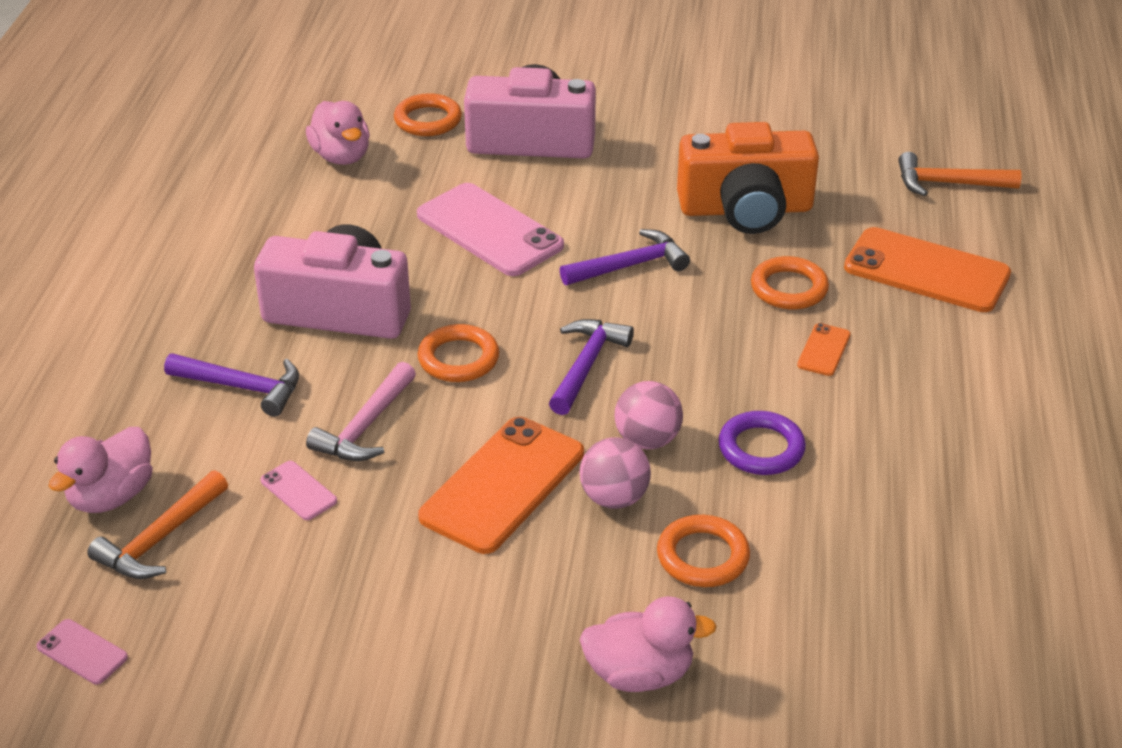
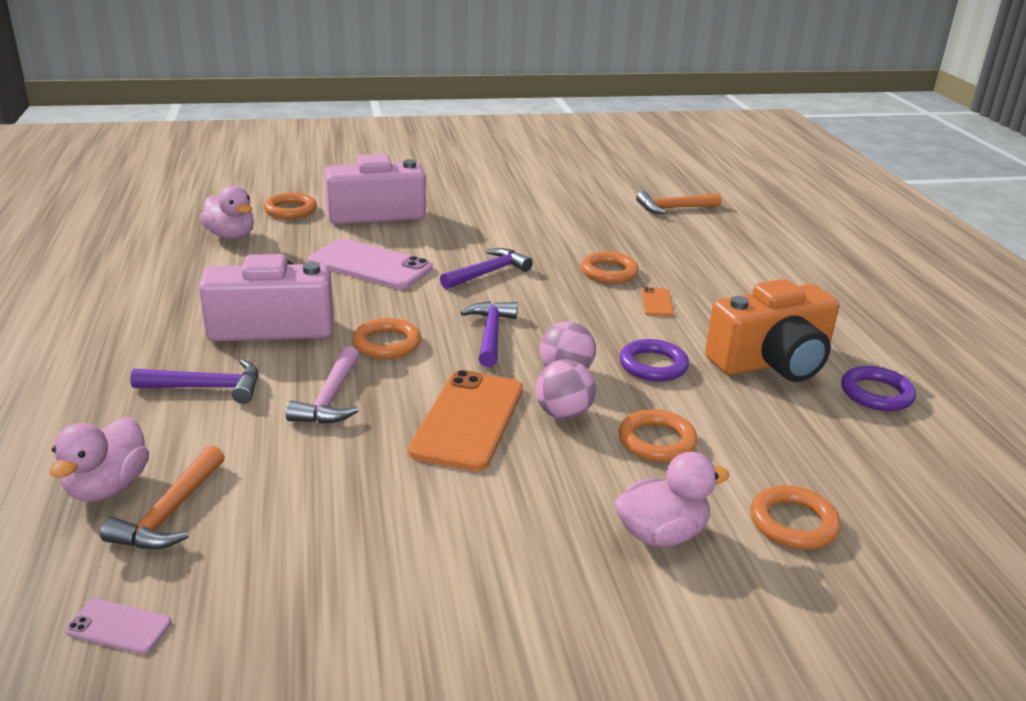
camera: 20 degrees left, 10 degrees down
(298, 491) = (291, 453): pink phone -> none
(746, 209) = (550, 234): orange camera -> orange camera (772, 362)
(796, 694) = (793, 523): none -> orange ring
(926, 271) = (693, 252): orange phone -> none
(1025, 544) = (876, 394): none -> purple ring

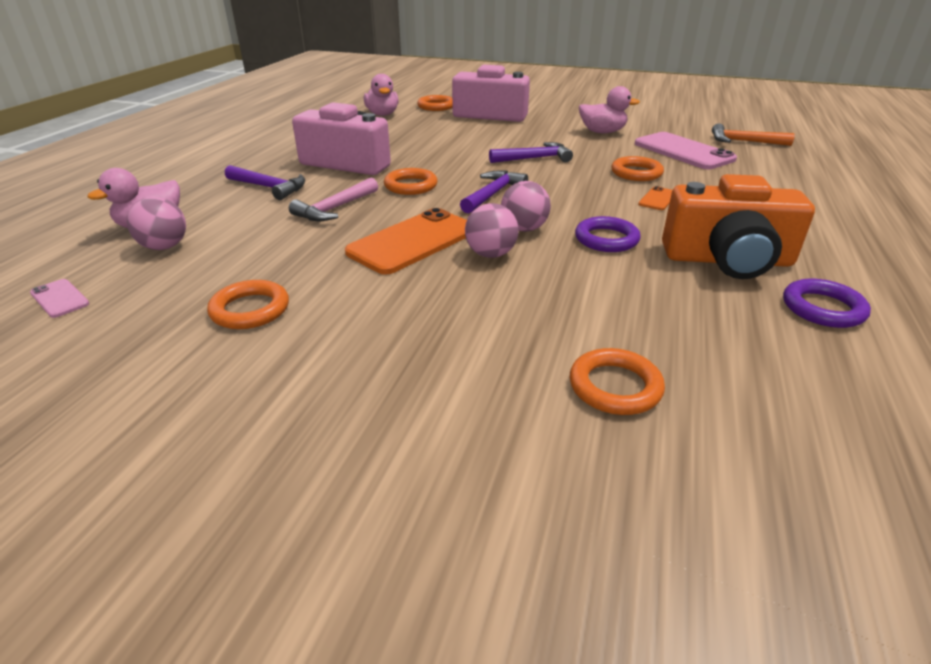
camera: 30 degrees right, 5 degrees up
(170, 513) = (164, 247): orange hammer -> pink ball
(370, 265) = (453, 142): pink phone -> pink phone (683, 151)
(656, 441) = (550, 291): orange ring -> orange ring (250, 310)
(661, 534) = (477, 357): pink duck -> pink duck (602, 132)

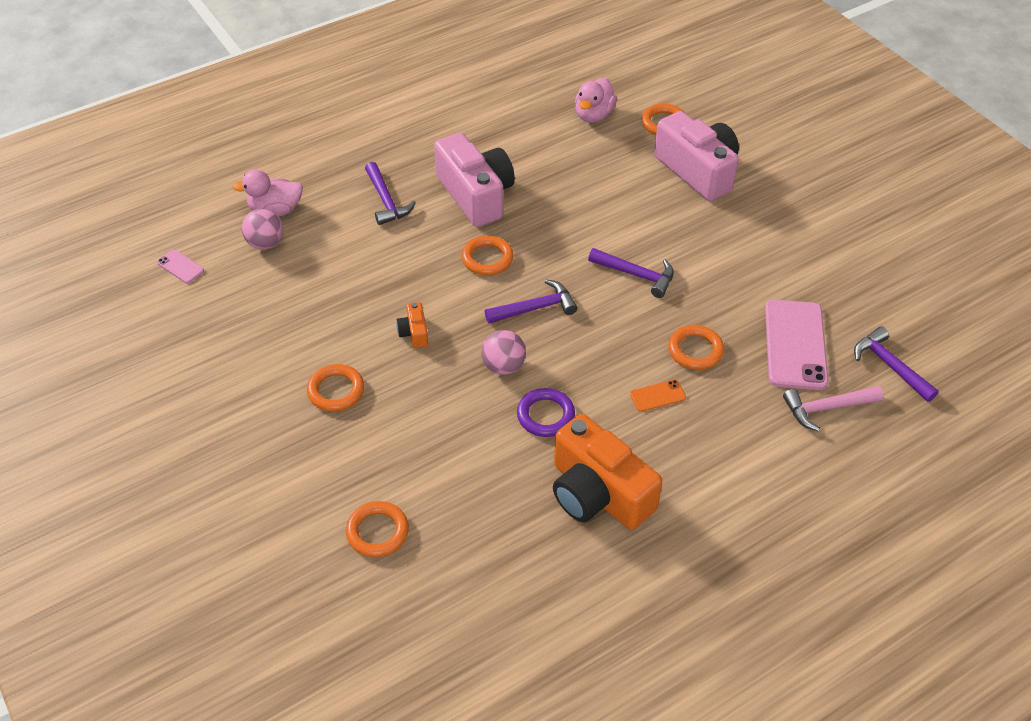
camera: 40 degrees right, 15 degrees up
(60, 298) = (180, 266): pink phone -> pink phone turned 45 degrees counterclockwise
(250, 310) = (262, 341): orange ring -> orange ring (336, 391)
(335, 208) = (404, 259): pink hammer -> pink hammer (827, 408)
(413, 241) = (414, 333): orange phone -> orange camera
(491, 254) = (447, 379): pink ball -> none
(602, 132) = (766, 265): pink duck -> none
(744, 142) = (890, 366): orange hammer -> purple hammer
(823, 308) = (586, 574): purple ring -> none

